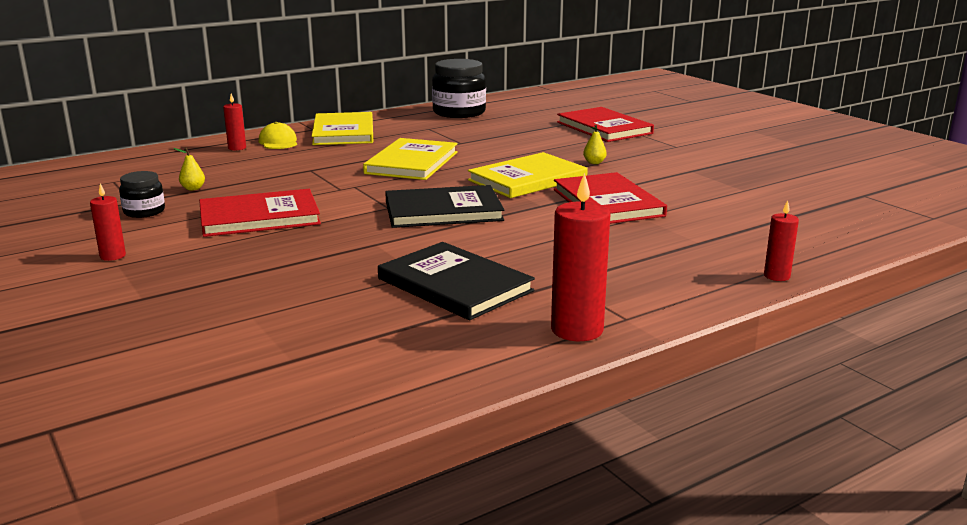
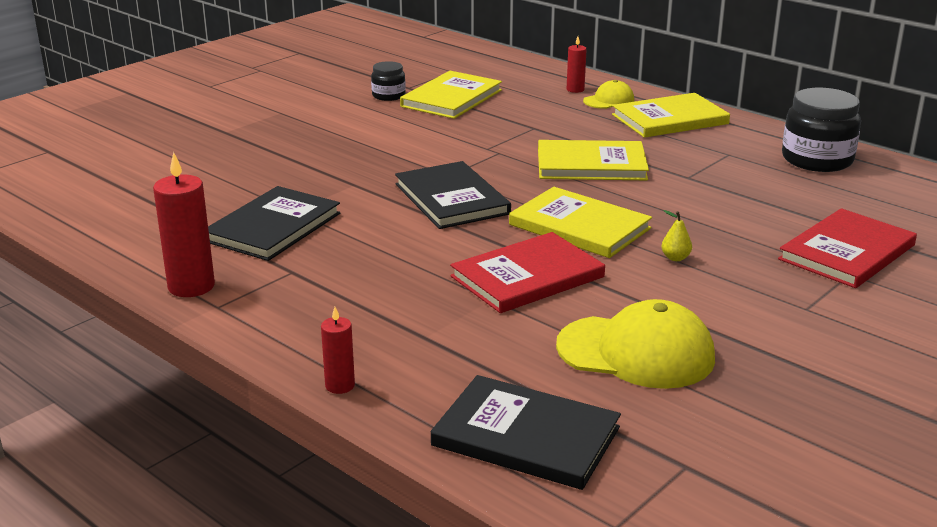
camera: 75 degrees right, 5 degrees up
(113, 256) = (295, 107): red candle -> none
(193, 188) = (451, 98): yellow pear -> yellow book
(259, 217) = (396, 133): red book -> none
(728, 188) = (636, 352): none -> yellow cap
(839, 227) = (526, 436): none -> black book

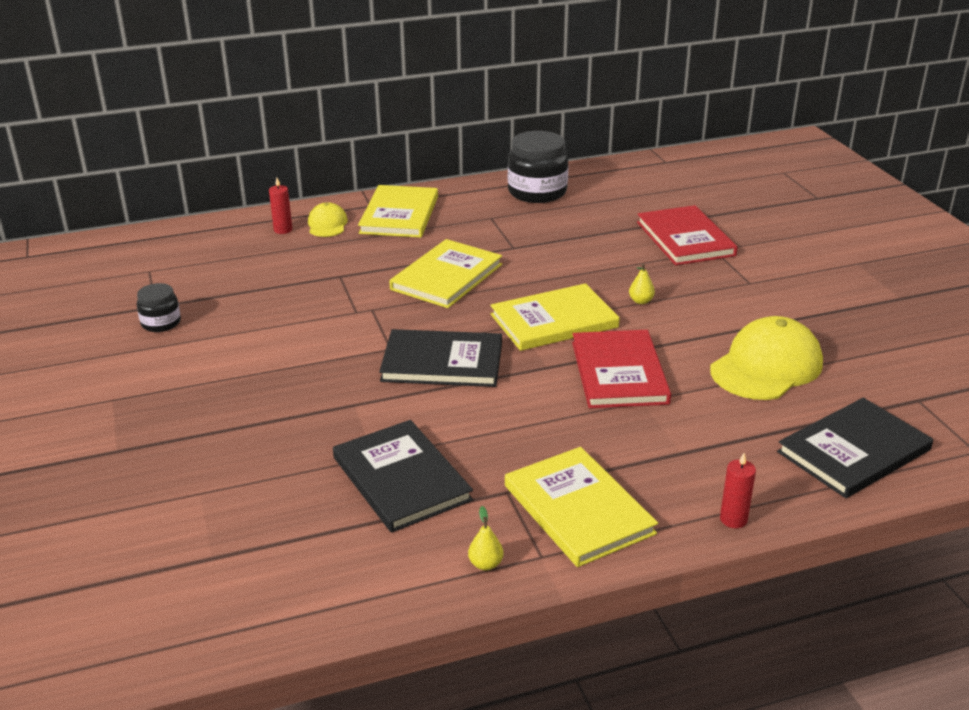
camera: 60 degrees left, 5 degrees up
(191, 286) = (485, 564): red candle -> yellow pear
(451, 98) = (217, 292): yellow book -> yellow book (578, 509)

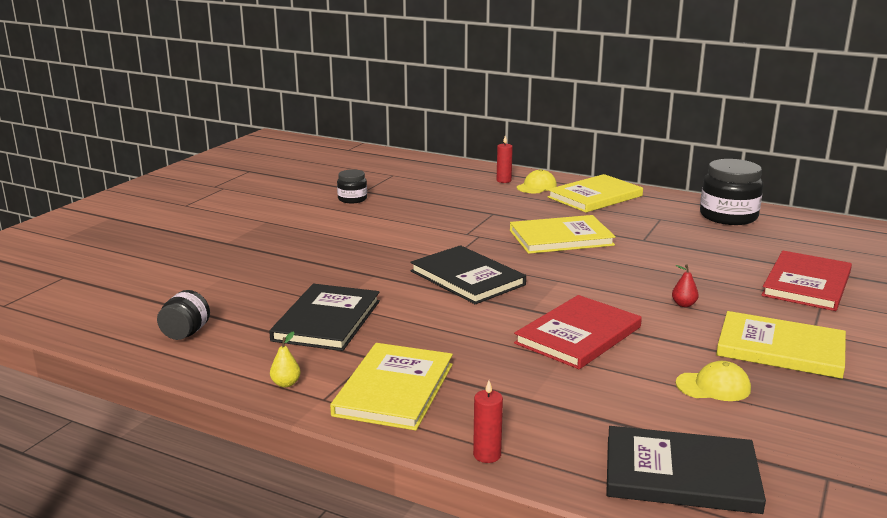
camera: 45 degrees right, 10 degrees down
(290, 578) = (185, 333): none -> black jar
(554, 321) = (589, 288): yellow book -> yellow book (780, 348)
(641, 301) = (683, 304): yellow pear -> red pear
(766, 366) = (713, 386): yellow cap -> yellow cap, size x0.53

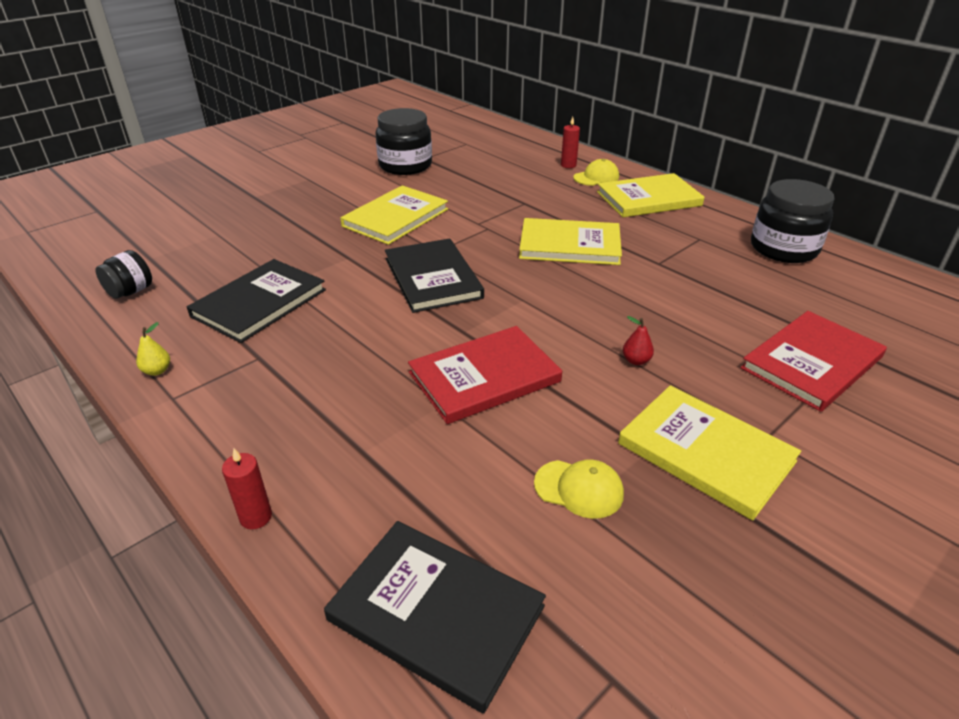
camera: 20 degrees right, 15 degrees up
(352, 199) = (405, 165): black jar -> black jar, size x1.84
(394, 389) = (244, 403): yellow book -> yellow book (395, 218)

